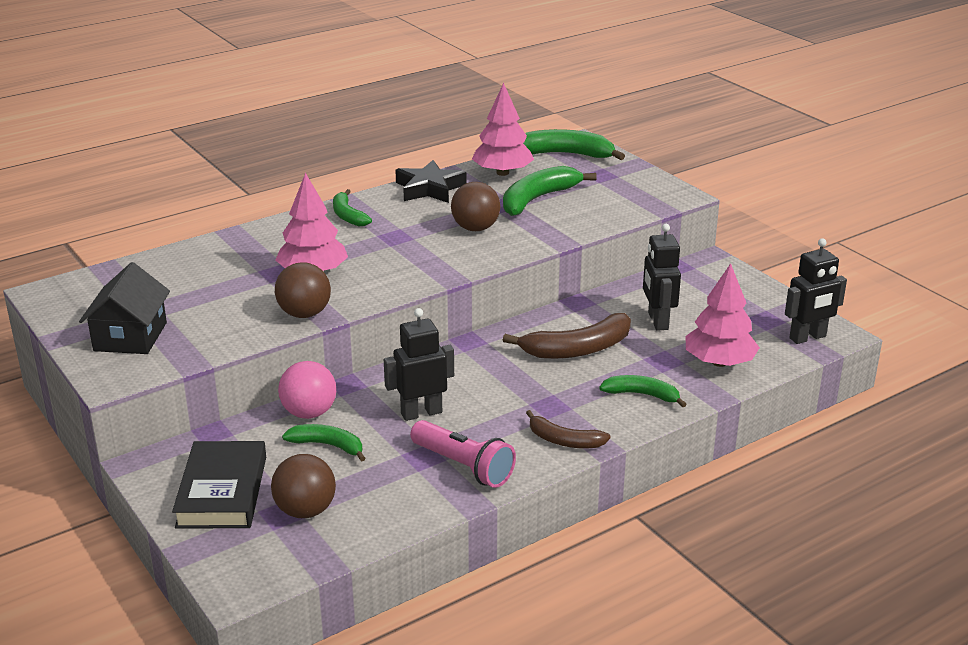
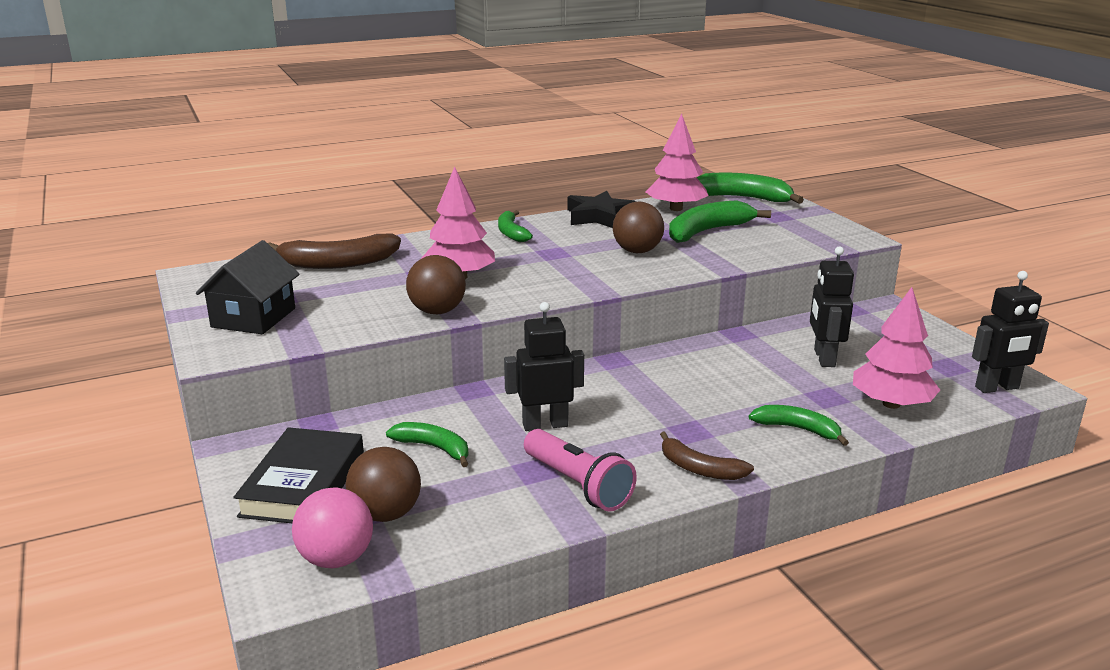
camera: 10 degrees right, 5 degrees down
(309, 413) = (425, 414): pink ball -> pink ball (336, 559)
(577, 349) = (730, 377): brown banana -> brown banana (338, 263)

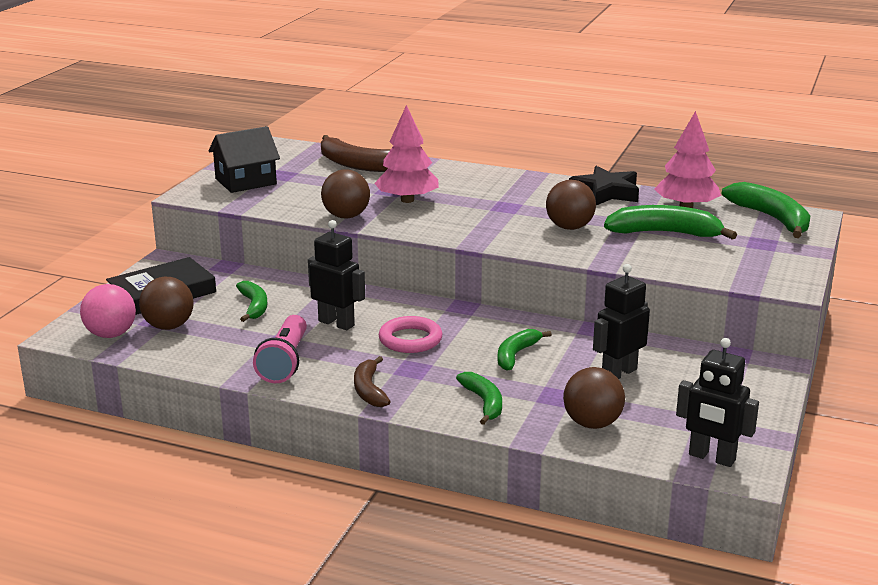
camera: 45 degrees right, 0 degrees up
(511, 233) = (511, 182): green banana -> green banana (516, 355)
(635, 407) = (410, 339): none -> pink ring
(891, 404) = (592, 423): pink tree -> brown ball

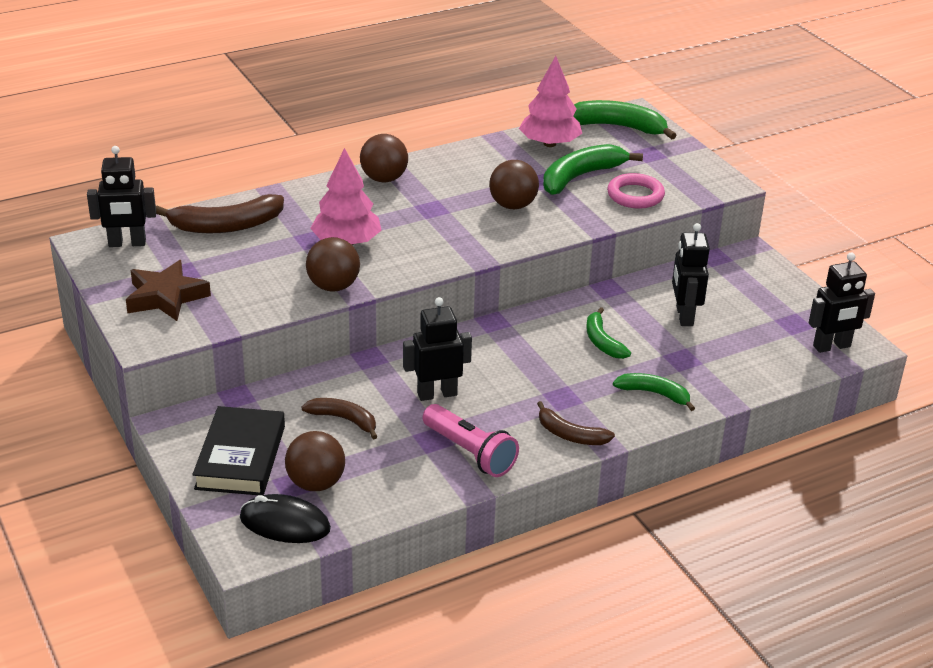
camera: 50 degrees left, 10 degrees up
(111, 334) = (285, 523): pink ball -> black mouse
(245, 181) = (166, 297): black house -> brown star
(254, 306) = (344, 420): green banana -> brown banana
(285, 151) = (127, 243): none -> black robot
(410, 339) = (514, 374): pink ring -> pink ring (635, 195)
(592, 423) = (737, 366): brown ball -> brown ball (384, 179)
(606, 192) = (473, 156): black star -> none

